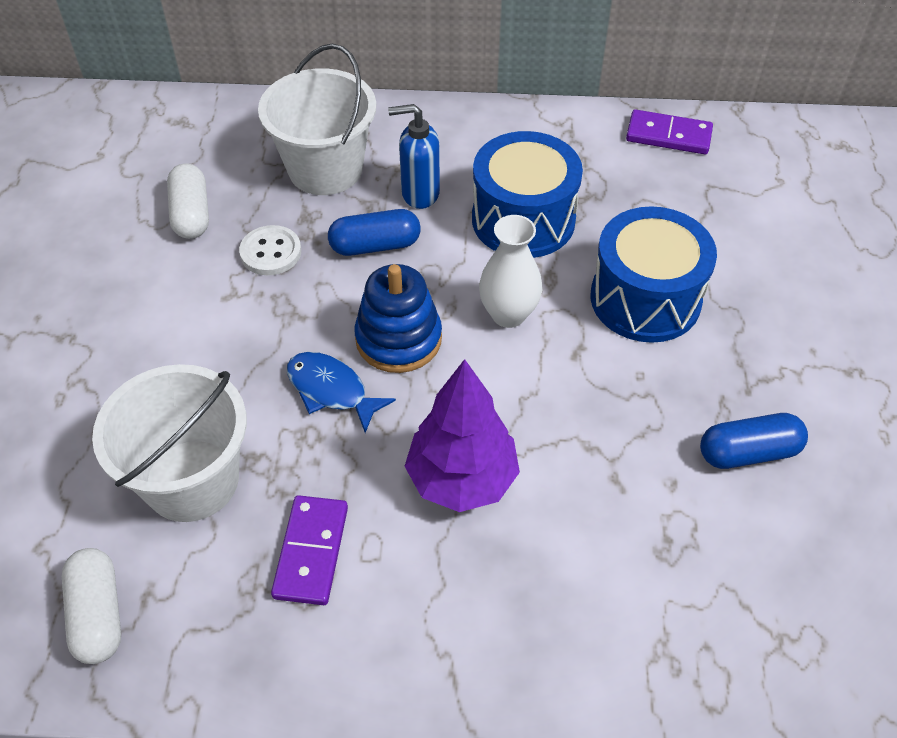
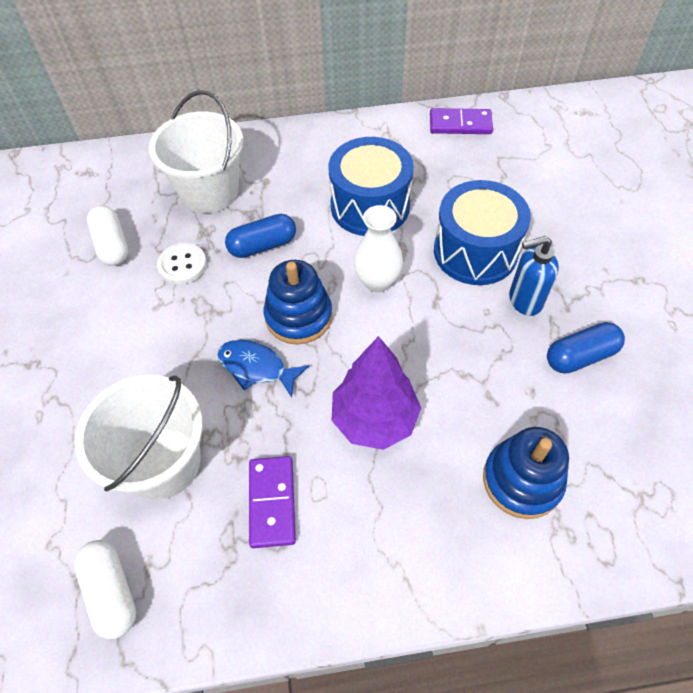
camera: 10 degrees left, 5 degrees up
(419, 193) = (286, 199): blue soap dispenser -> blue soap dispenser (524, 300)
(630, 588) = (522, 480): none -> blue stacking toy

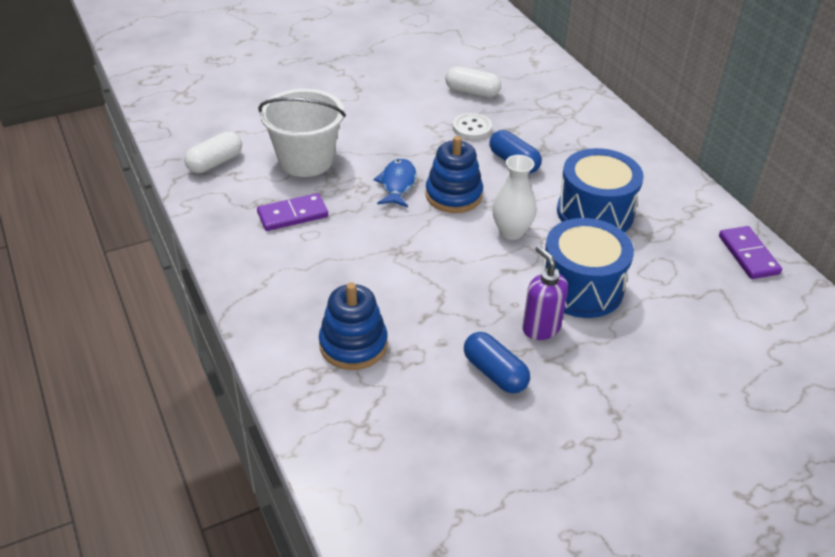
camera: 70 degrees right, 15 degrees down
(112, 245) = (472, 92): white capsule -> white capsule turned 60 degrees clockwise
(209, 191) = (553, 123): white bucket -> none
(374, 419) = (377, 252): purple tree -> none
(524, 300) = (540, 328): blue soap dispenser -> purple soap dispenser

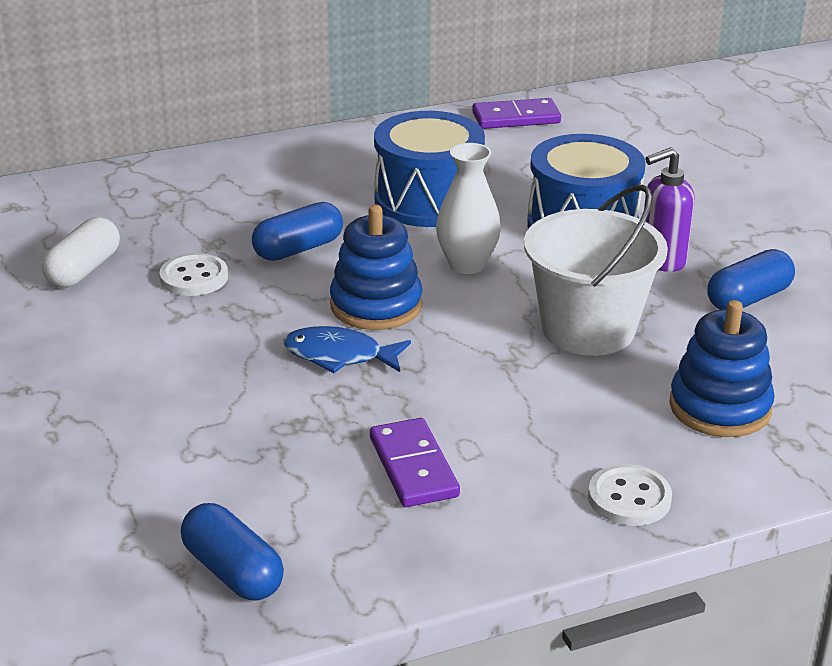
camera: 85 degrees left, 10 degrees down
(215, 162) = (233, 572): white capsule -> blue capsule
(261, 297) = (629, 498): none -> white button
(306, 160) = (250, 453): white bucket -> white bucket (588, 329)

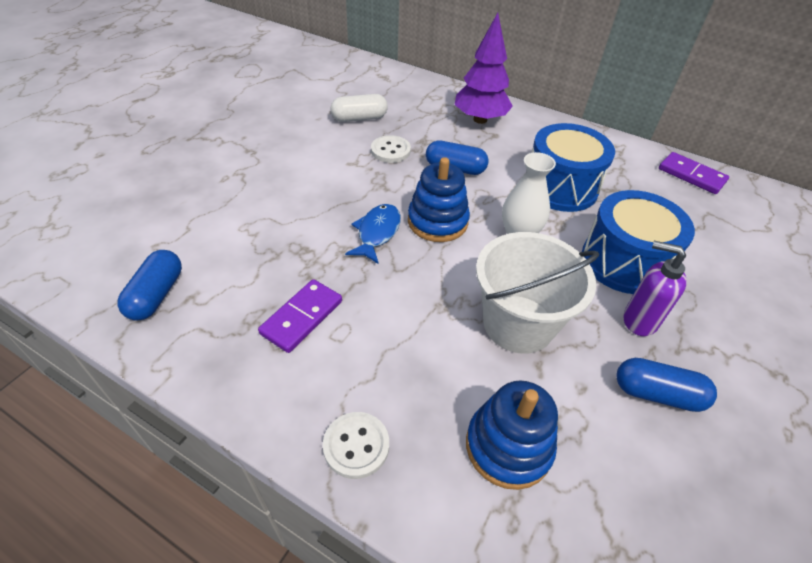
camera: 50 degrees right, 15 degrees up
(229, 185) = (480, 119): none -> purple tree
(339, 356) = (377, 233): blue fish -> blue fish turned 45 degrees clockwise

